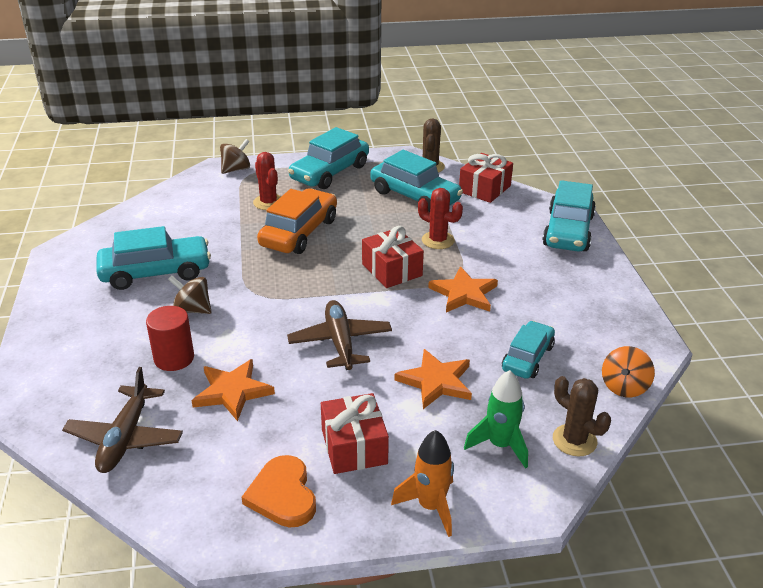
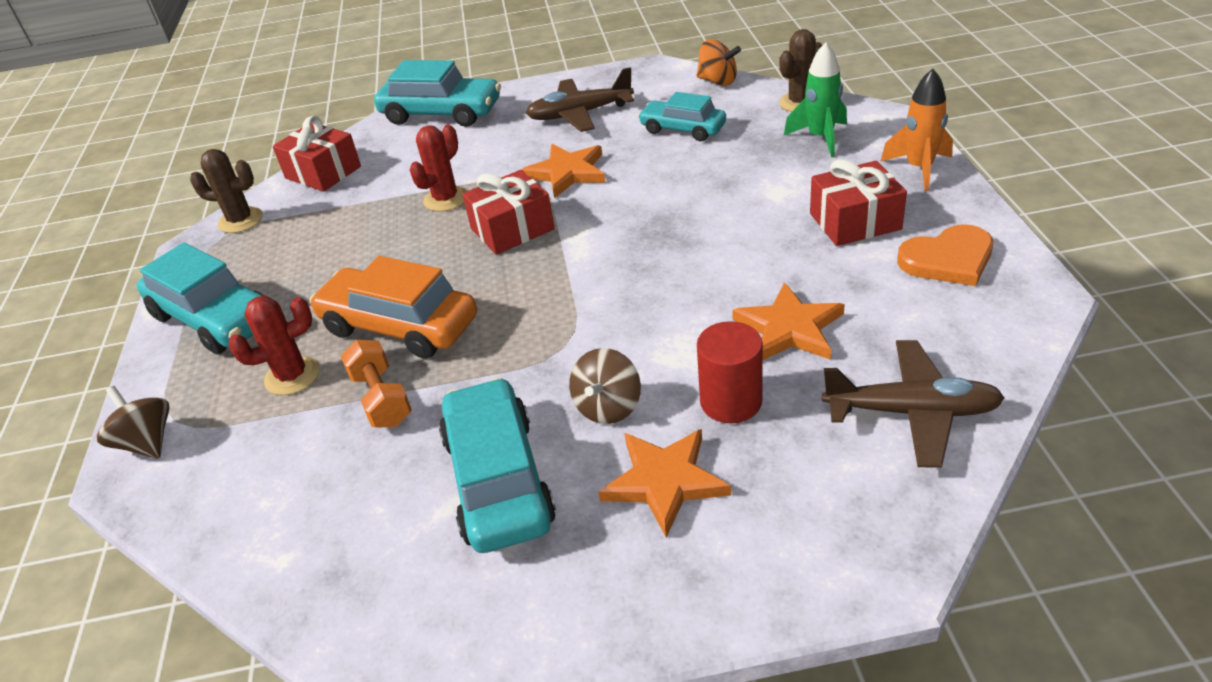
camera: 85 degrees left, 5 degrees up
(236, 232) = (381, 399): none -> orange dumbbell
(340, 342) = (672, 253): brown plane -> brown plane (580, 114)
(414, 196) = (324, 227): turquoise car -> none
(436, 381) = (733, 179): orange star -> orange star (664, 481)

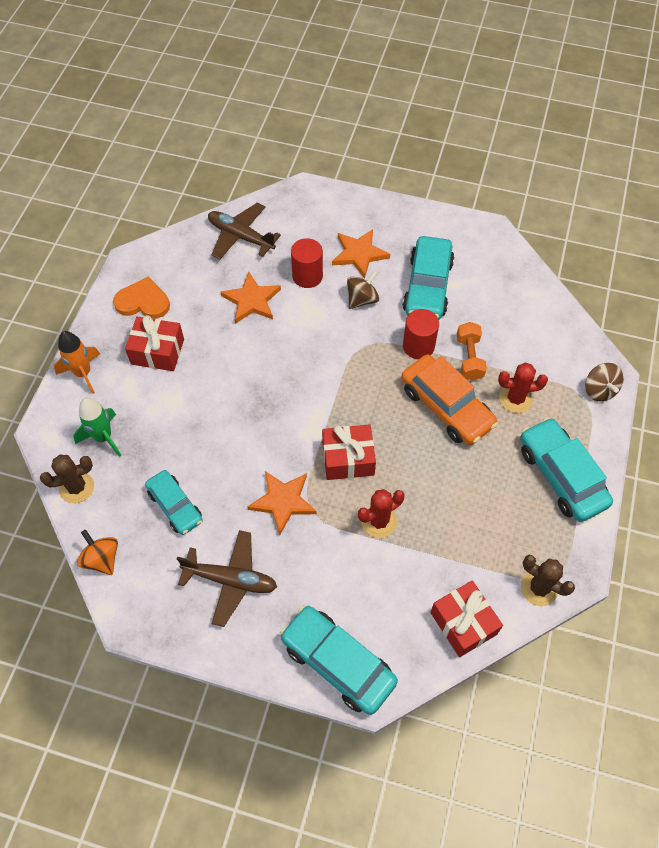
camera: 160 degrees left, 20 degrees up
(474, 380) = (418, 346): none -> red cylinder

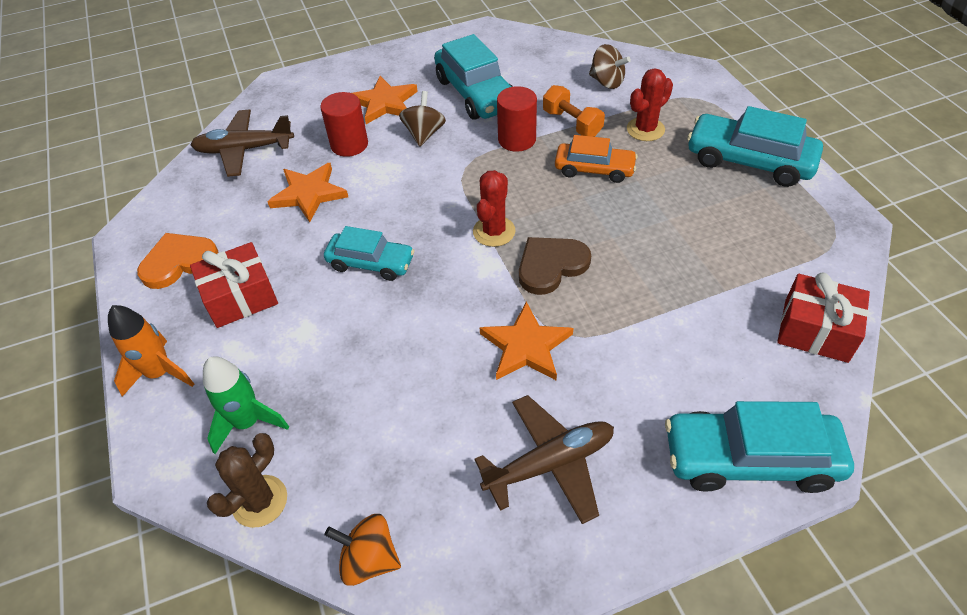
camera: 35 degrees left, 10 degrees down
(175, 506) = (408, 434): turquoise car -> turquoise car (371, 263)
(348, 459) = (551, 266): red gift -> brown heart
(379, 521) = (640, 299): red cactus -> red cactus (494, 231)
(446, 407) = (594, 169): orange car -> orange car, size x0.64
(539, 588) = (838, 255): brown cactus -> none
(599, 390) = (703, 86): brown spinning top -> brown spinning top (607, 82)

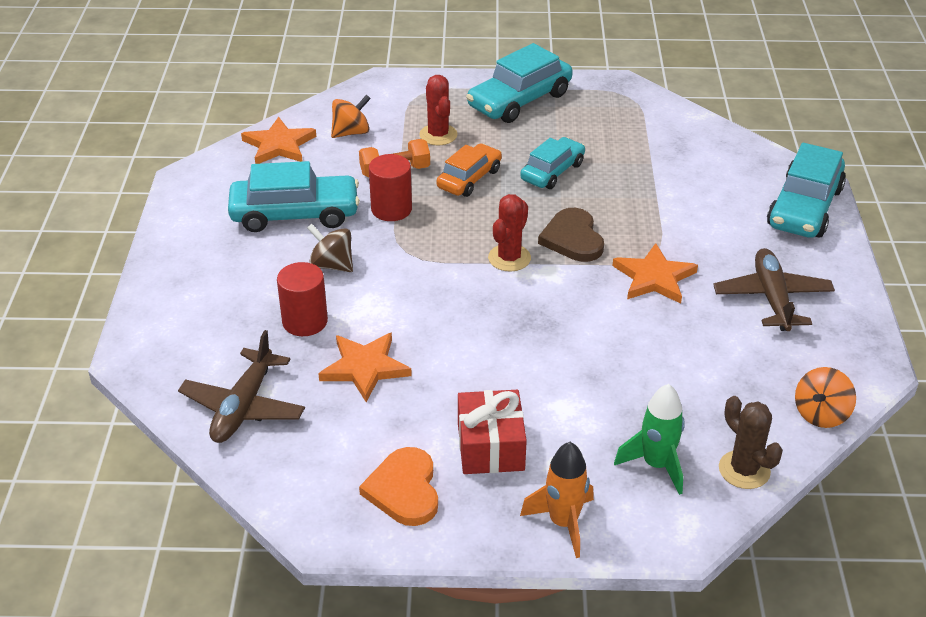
camera: 70 degrees left, 10 degrees down
(371, 263) = (500, 345): turquoise car -> turquoise car (552, 172)
(384, 103) = (253, 280): orange star -> orange star (279, 145)
(494, 231) = (509, 258): red cactus -> red cactus turned 75 degrees clockwise
(607, 82) = (351, 132): brown spinning top -> orange spinning top
(815, 330) = (711, 140): red gift -> none

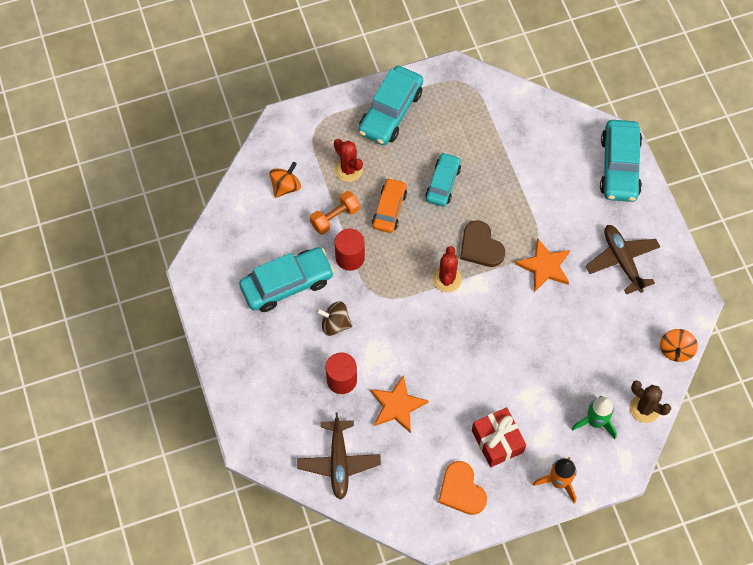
camera: 20 degrees left, 25 degrees up
(279, 145) = (241, 217): orange star -> none

